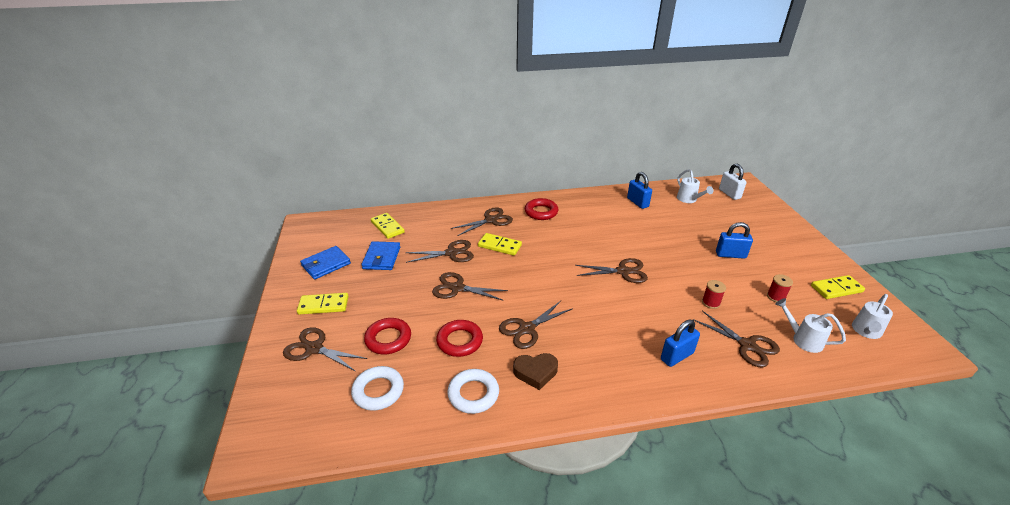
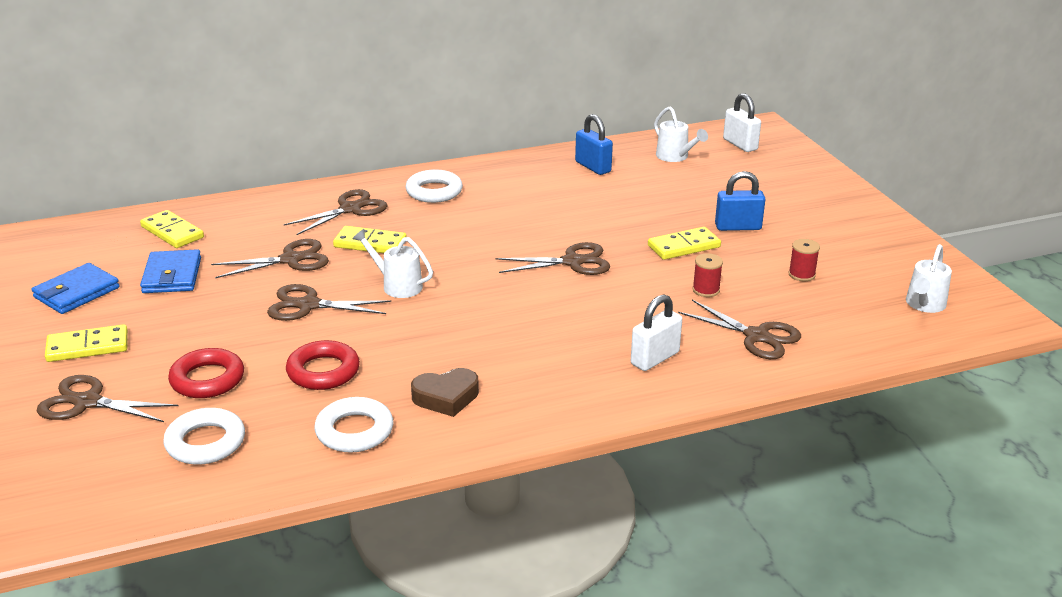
camera: 10 degrees left, 5 degrees down
(527, 329) = (427, 347): brown scissors -> none
(541, 212) = (434, 191): red ring -> white ring
(677, 356) = (655, 358): blue padlock -> white padlock
(803, 339) = (836, 322): white watering can -> white watering can (397, 285)
(836, 289) = (889, 257): yellow domino -> yellow domino (683, 246)

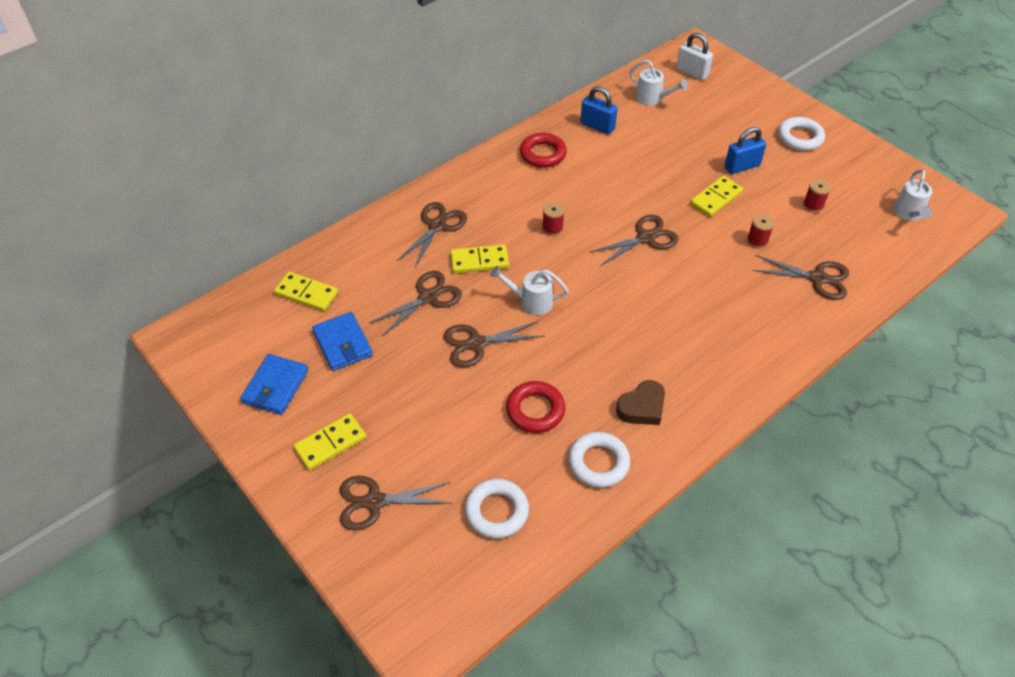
camera: 20 degrees left, 20 degrees up
(207, 379) = (452, 447): red ring -> red ring (543, 154)
(434, 191) = (491, 187): white ring -> white ring (800, 138)
(472, 234) = (552, 228): none -> red spool
(655, 358) = (762, 322): white padlock -> none

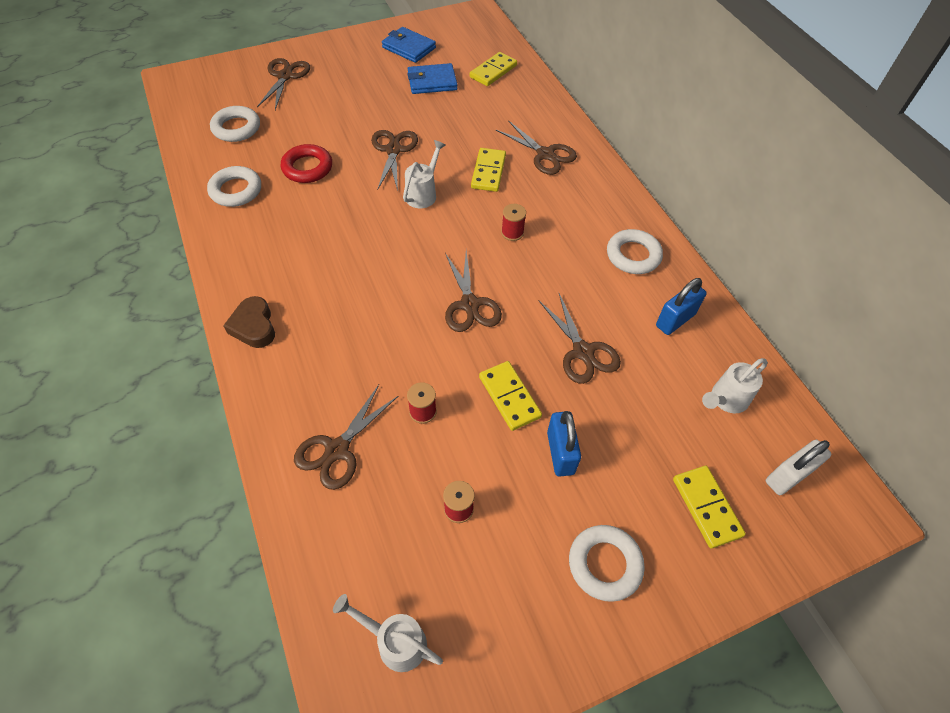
camera: 105 degrees right, 5 degrees up
(330, 443) = (345, 64): yellow domino -> yellow domino (706, 507)
(428, 297) = (459, 133): brown scissors -> brown scissors (583, 352)
(543, 154) = (633, 255): red ring -> white ring
(642, 407) = (268, 233): brown heart -> brown heart (254, 326)

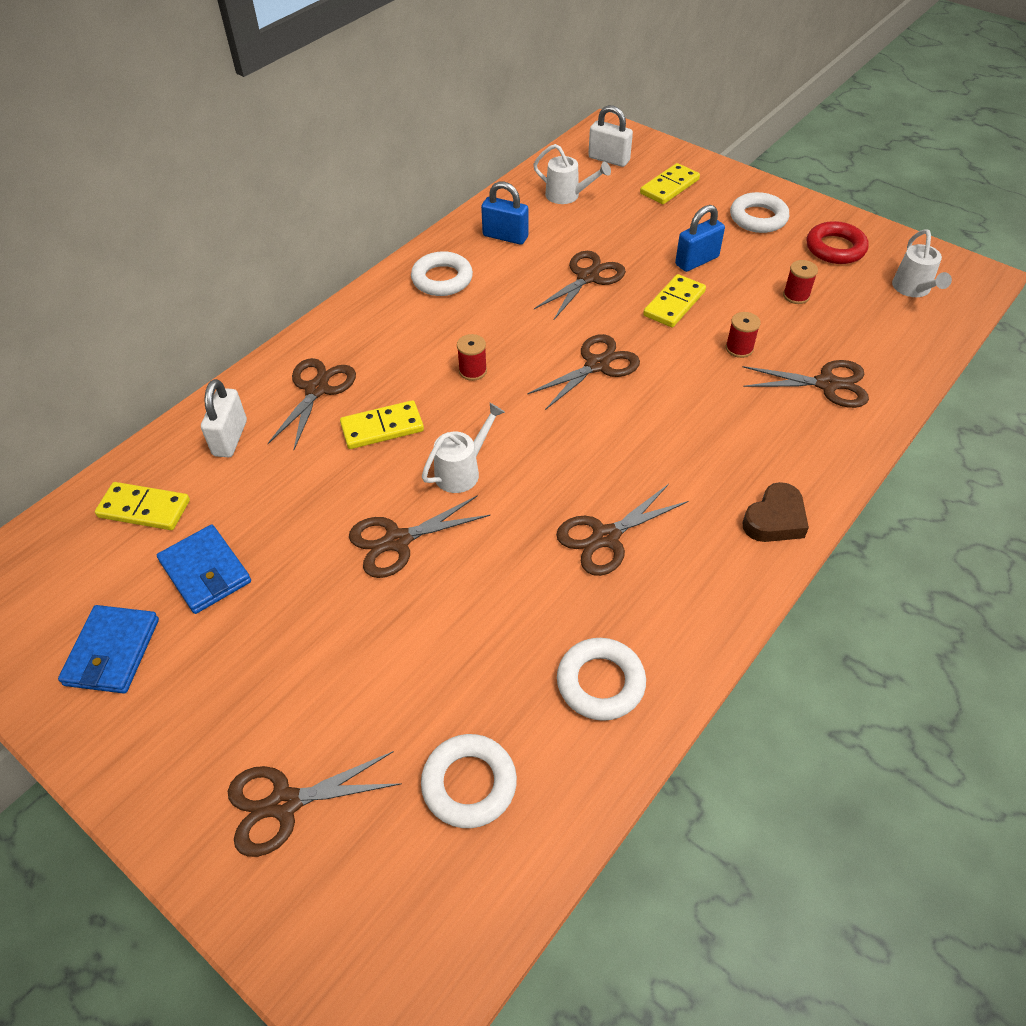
camera: 115 degrees left, 5 degrees down
(307, 168) = (497, 622): red ring -> red ring (835, 248)
(318, 235) = (606, 537): none -> brown scissors
(423, 193) = (462, 471): white watering can -> white watering can turned 135 degrees clockwise
(526, 110) = (230, 438): none -> white padlock

